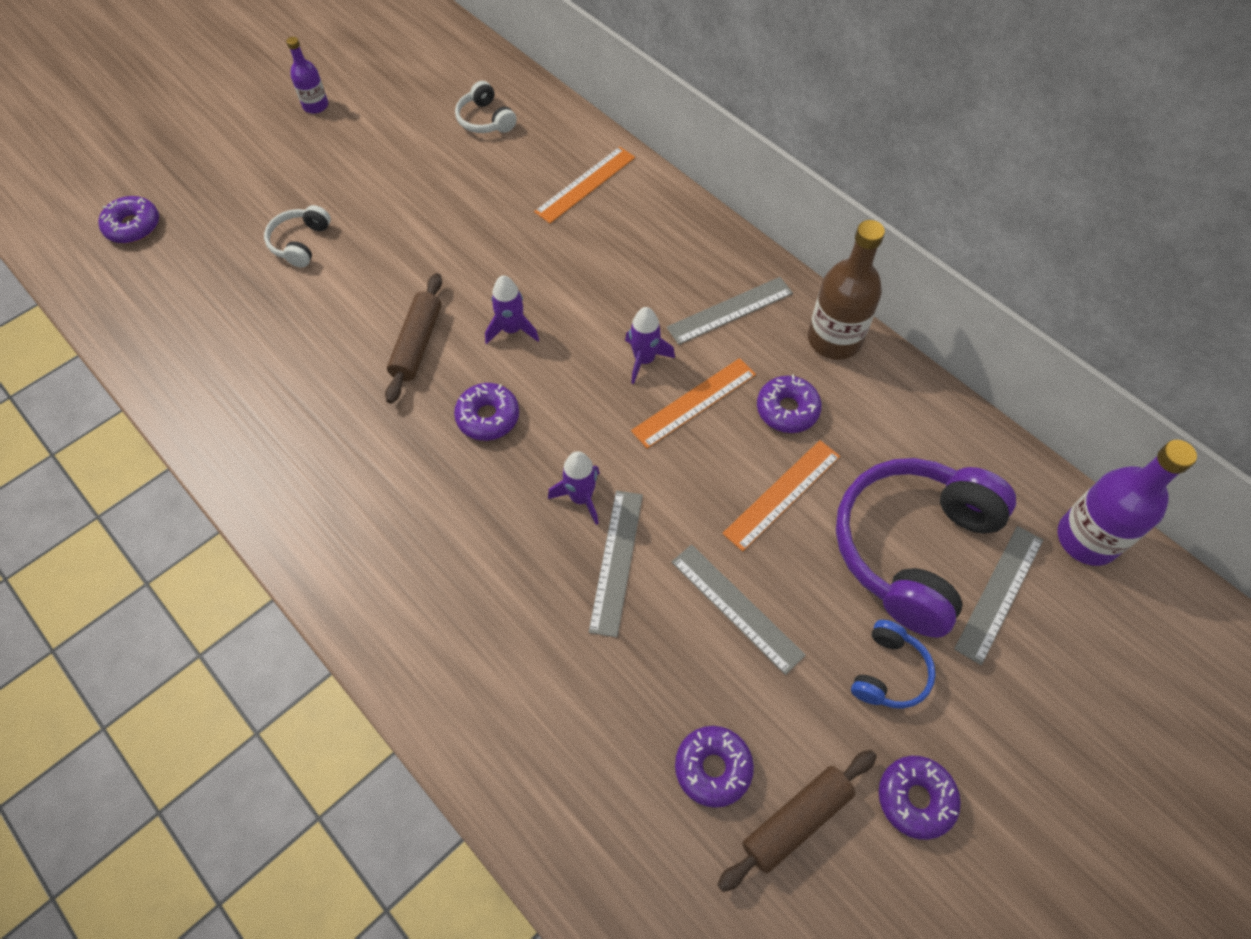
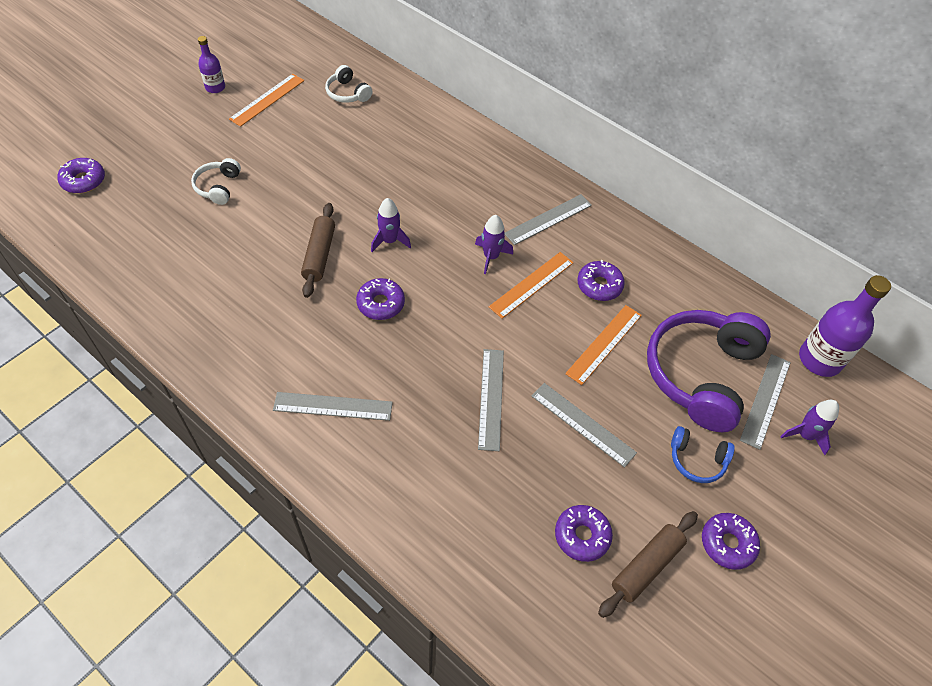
camera: 10 degrees left, 5 degrees down
(405, 556) = (333, 406): none -> grey ruler
(581, 498) = (458, 356): purple rocket -> purple rocket (805, 435)
(585, 184) = (429, 136): orange ruler -> orange ruler (267, 100)
(834, 339) = (625, 235): brown bottle -> none
(889, 672) = (697, 460): blue headphones -> blue headphones turned 90 degrees clockwise

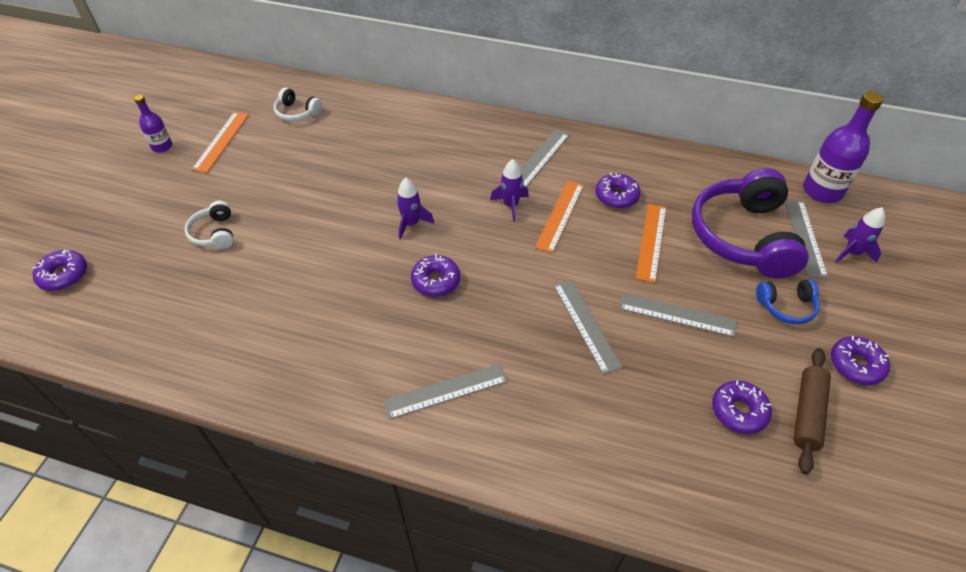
camera: 20 degrees left, 5 degrees down
(319, 255) = (352, 259): brown rolling pin -> none

